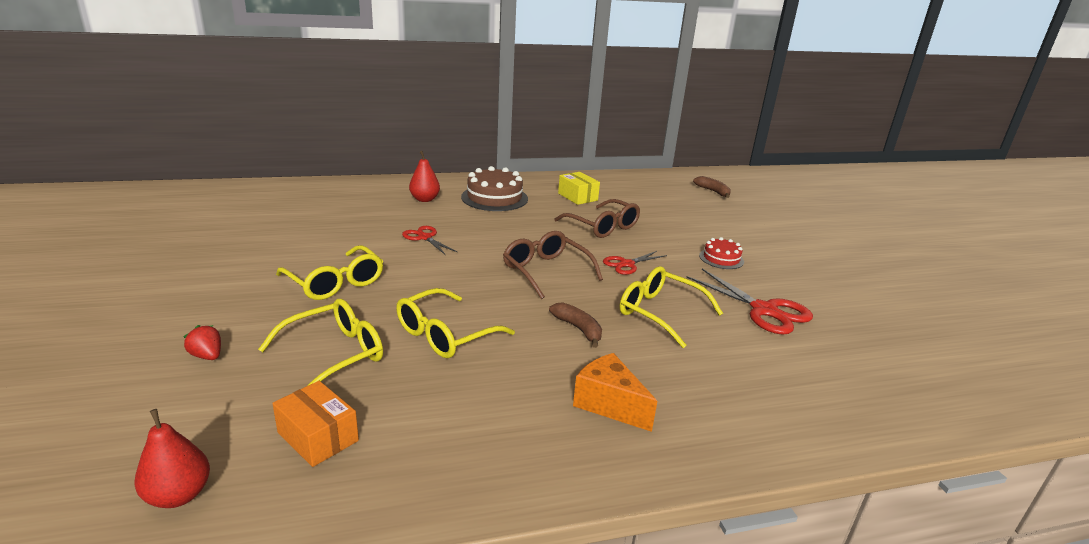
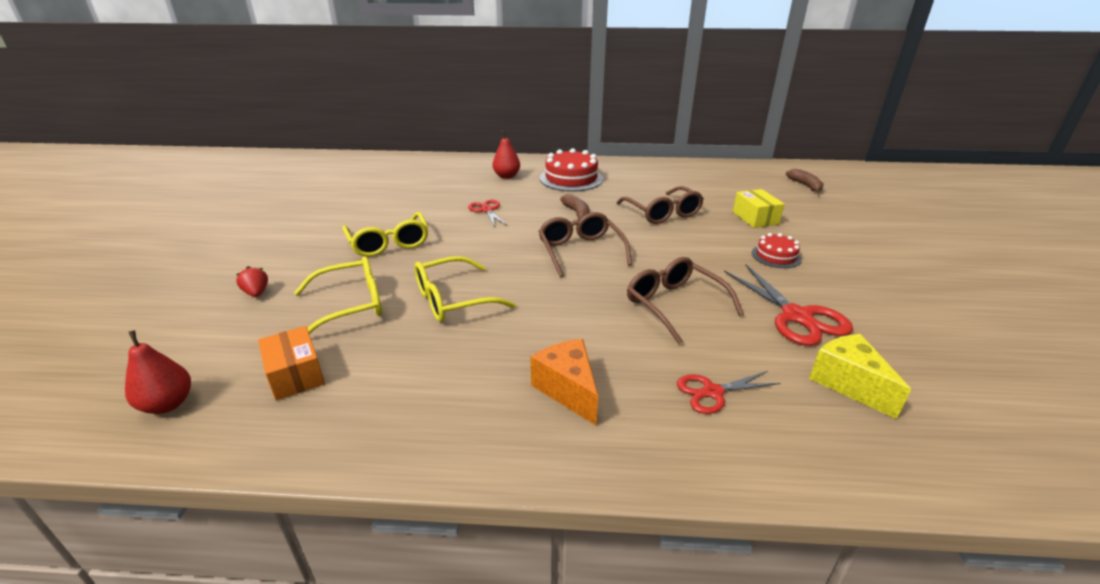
camera: 20 degrees right, 5 degrees up
(494, 198) = (571, 179): brown cake -> red cake
(577, 197) = (653, 182): yellow box -> yellow box (755, 218)
(578, 329) = (580, 310): brown banana -> brown banana (577, 213)
(627, 264) = (667, 252): red scissors -> red scissors (712, 392)
(660, 313) = (674, 305): yellow glasses -> brown glasses
(829, 361) = (848, 384): none -> yellow cheese

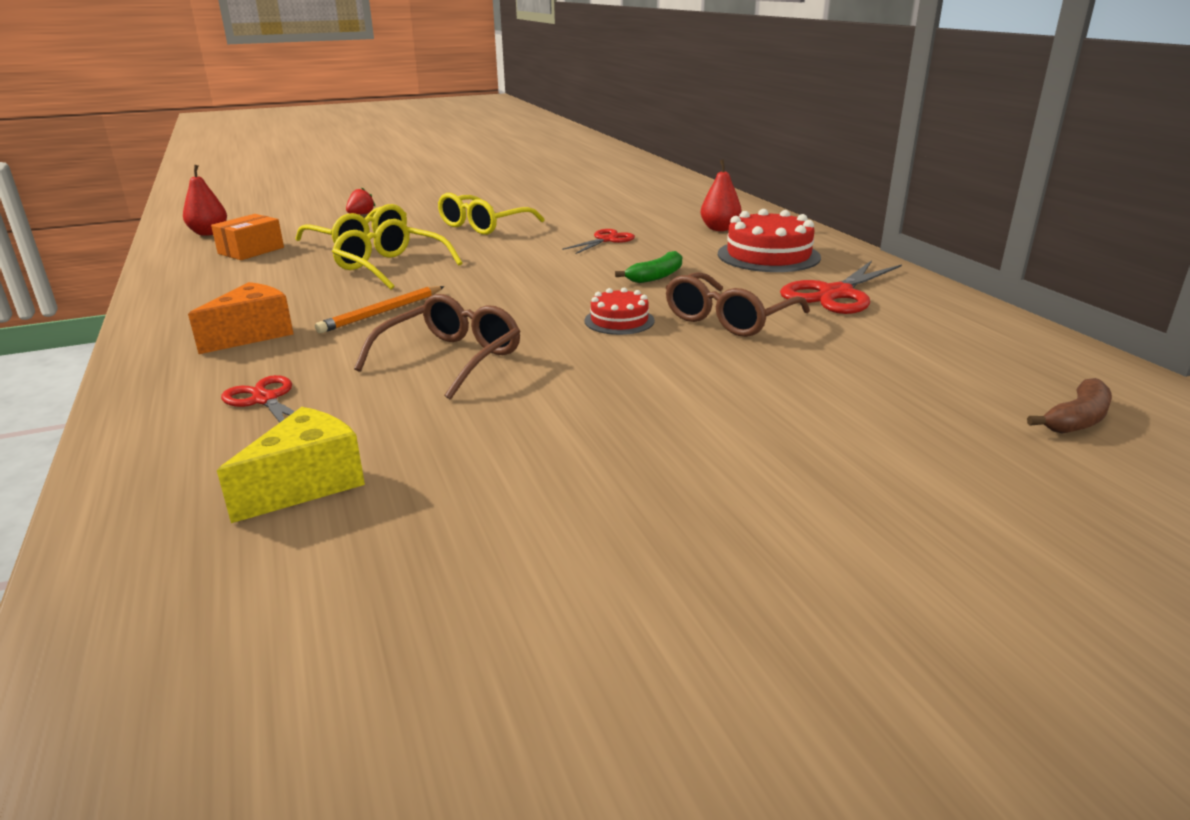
camera: 65 degrees right, 5 degrees down
(563, 319) = (382, 312): none -> orange pencil
(577, 213) = (656, 276): brown banana -> green banana
(580, 251) = (548, 295): brown glasses -> none
(755, 218) = (811, 383): yellow box -> none
(776, 256) = (671, 411): red cake -> red cake (619, 321)
(796, 316) = (474, 439): red scissors -> red scissors (836, 294)

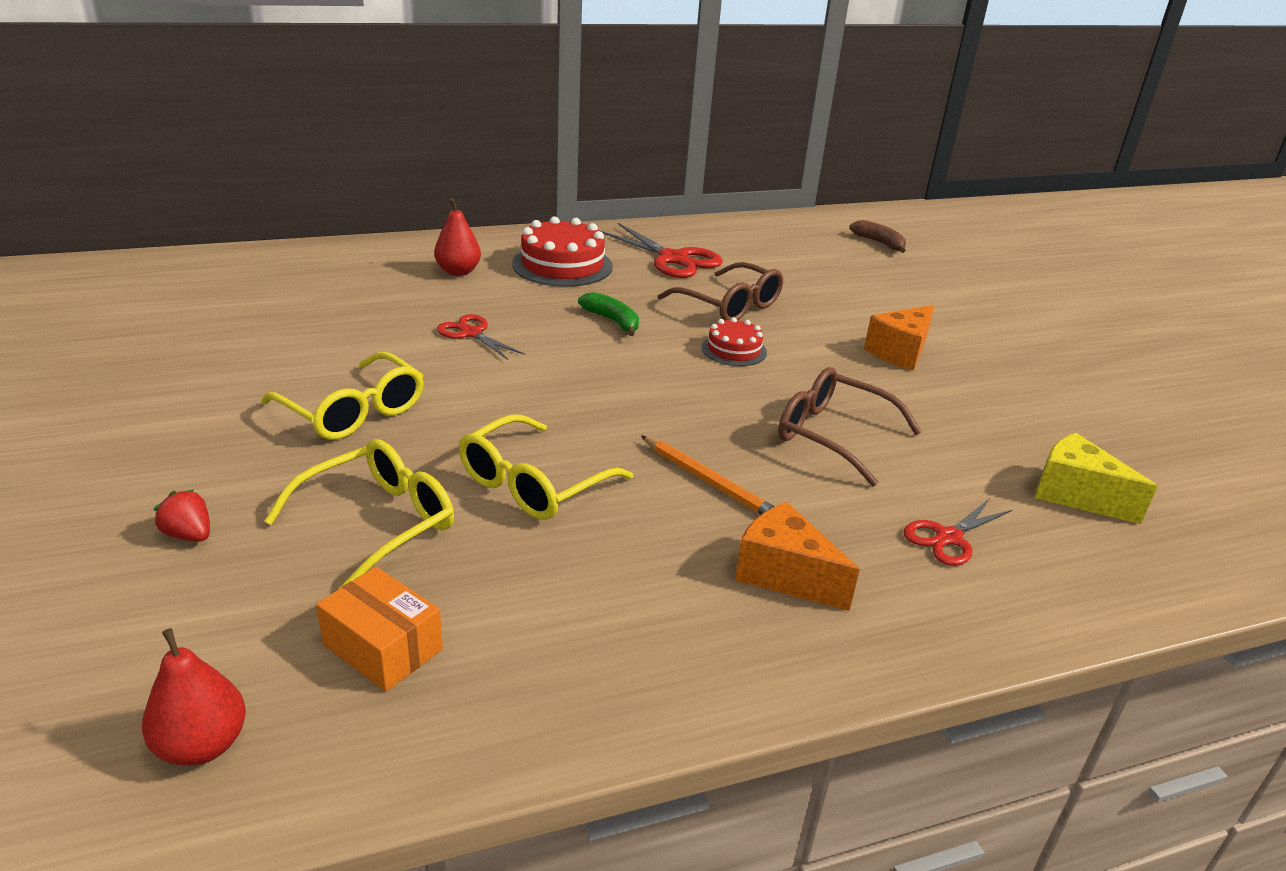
camera: 90 degrees left, 5 degrees up
(656, 406) = (900, 352): none -> orange cheese

